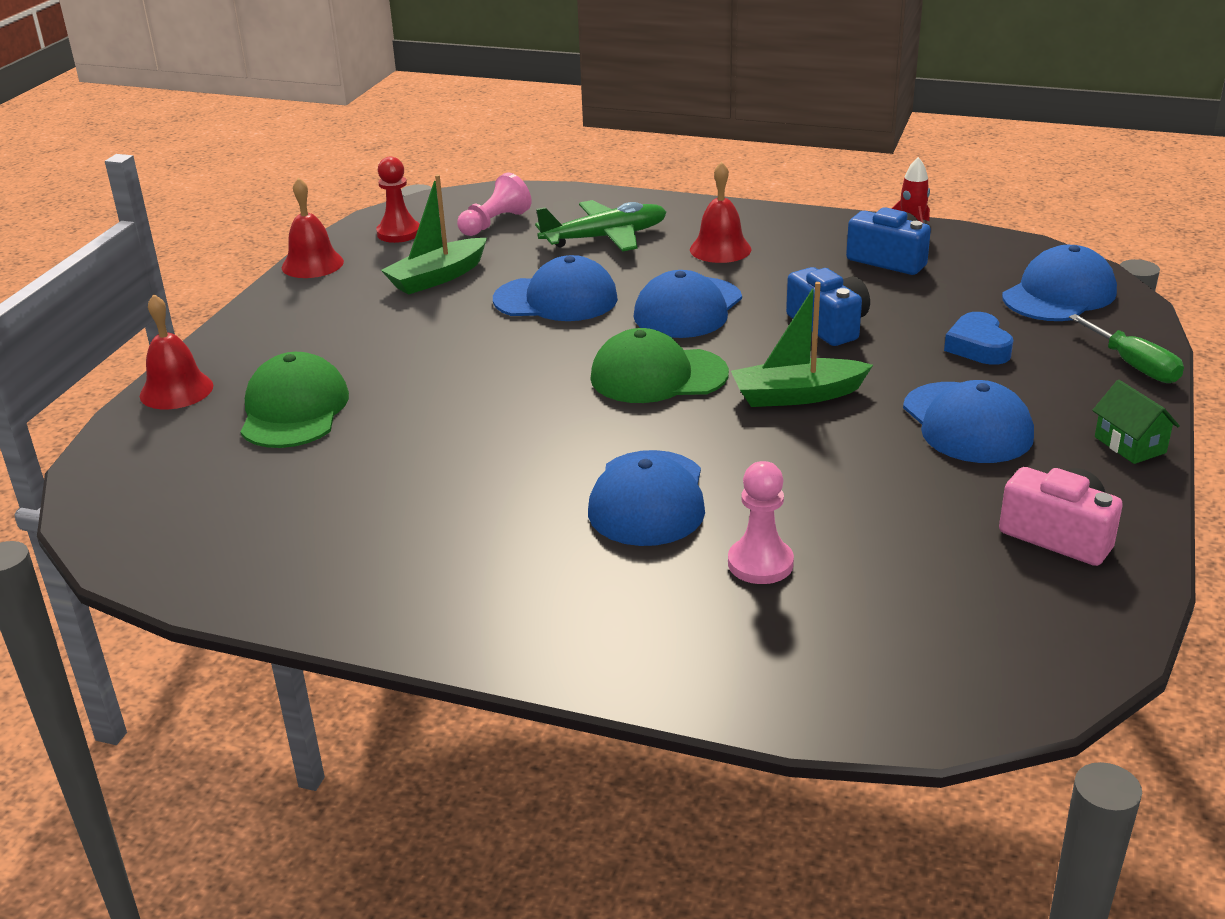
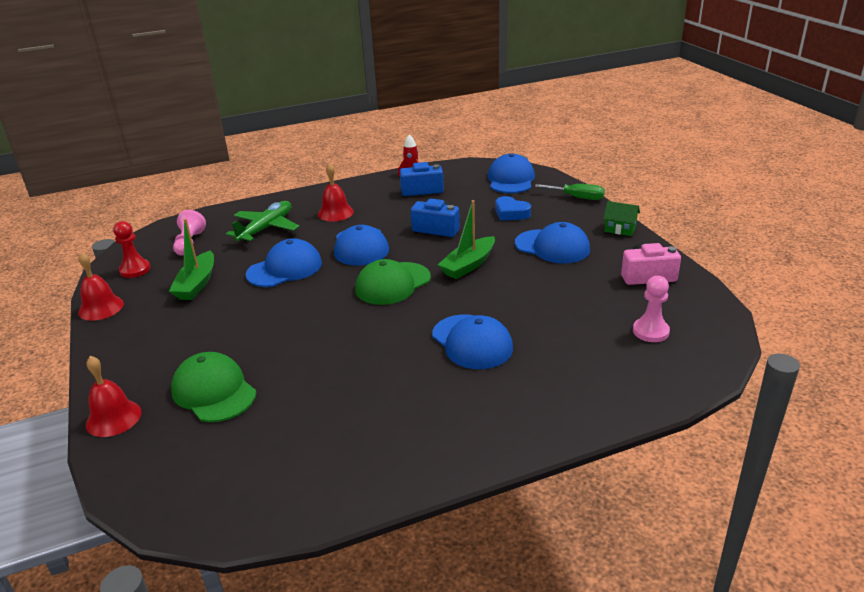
camera: 40 degrees left, 0 degrees up
(760, 563) = (560, 345): pink pawn -> pink pawn (650, 331)

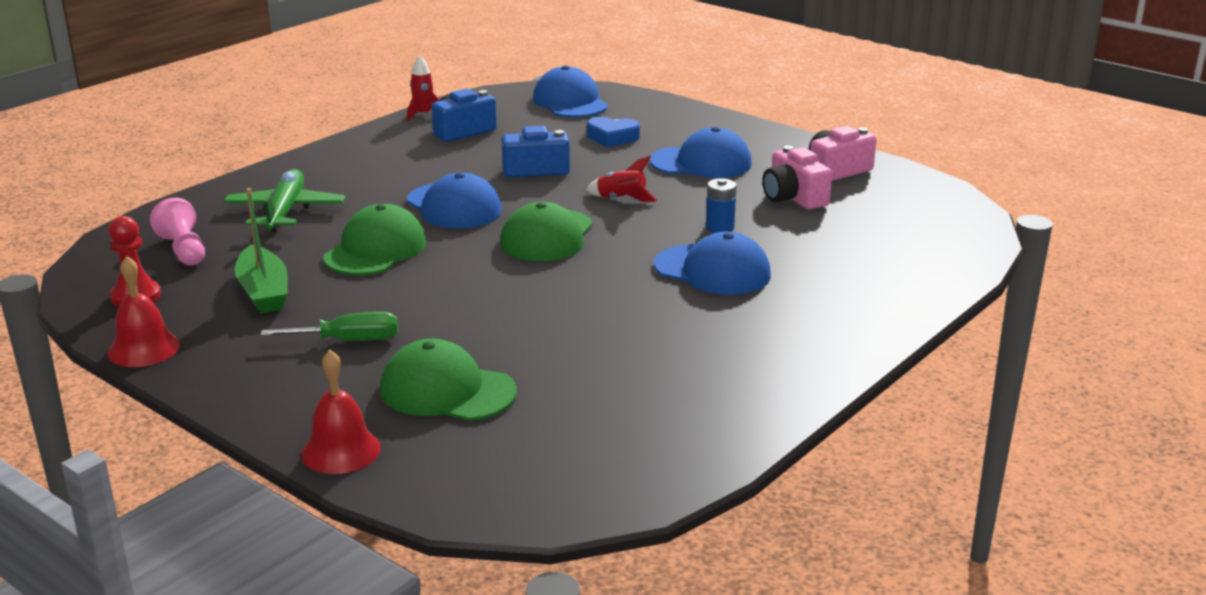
camera: 30 degrees left, 5 degrees down
(285, 269) = (376, 250): blue cap -> green cap
(335, 213) = (369, 176): red bell -> none
(468, 265) = (621, 199): green boat -> red rocket
(513, 305) = (719, 227): none -> blue battery
(577, 197) = (676, 108): green screwdriver -> green screwdriver (349, 341)
(591, 292) = (793, 197): none -> pink camera
(620, 229) = (760, 132): green house -> none
(650, 331) = (892, 219): pink pawn -> none

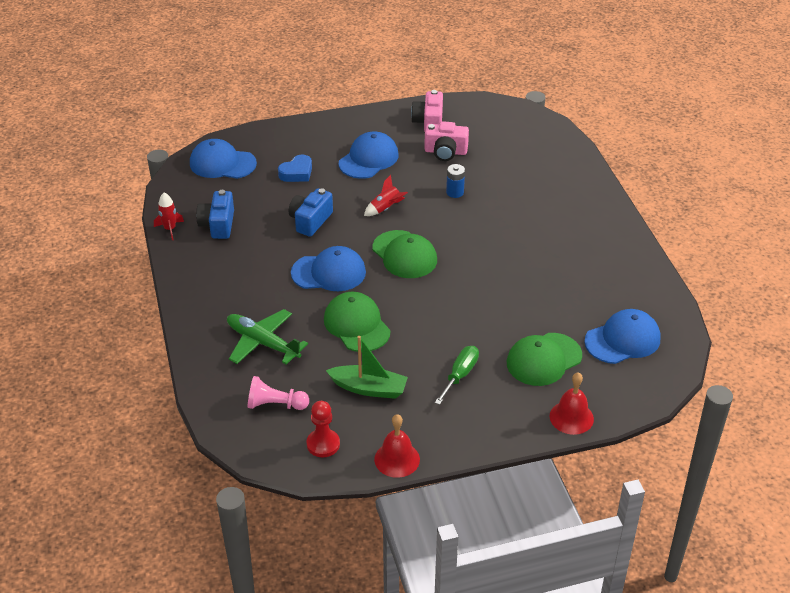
camera: 55 degrees left, 15 degrees up
(712, 270) = (500, 218): blue cap -> blue cap (623, 340)

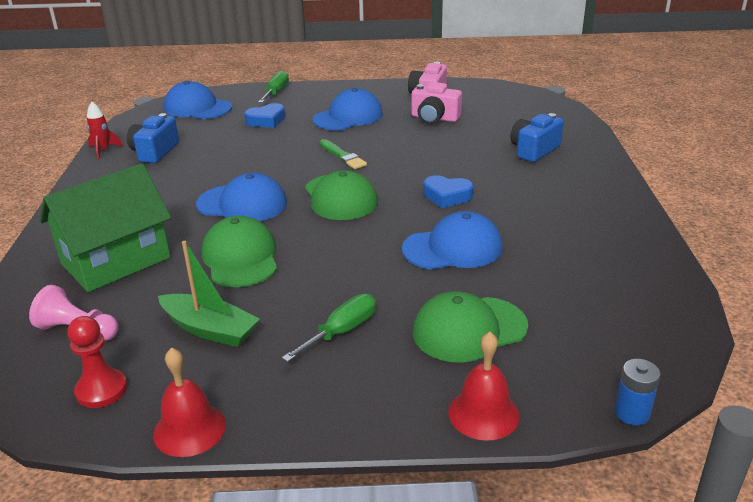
camera: 15 degrees right, 10 degrees down
(262, 343) = (116, 261): green plane -> green house
(286, 134) = (276, 92): none -> green screwdriver
(310, 221) = (253, 158): blue camera -> blue camera (534, 150)
(385, 208) = (342, 156): red rocket -> green brush
(455, 192) = (428, 150): blue battery -> blue battery (632, 413)
(488, 242) = (447, 196): none -> blue heart
(623, 340) = (594, 321): blue cap -> blue cap (453, 248)

